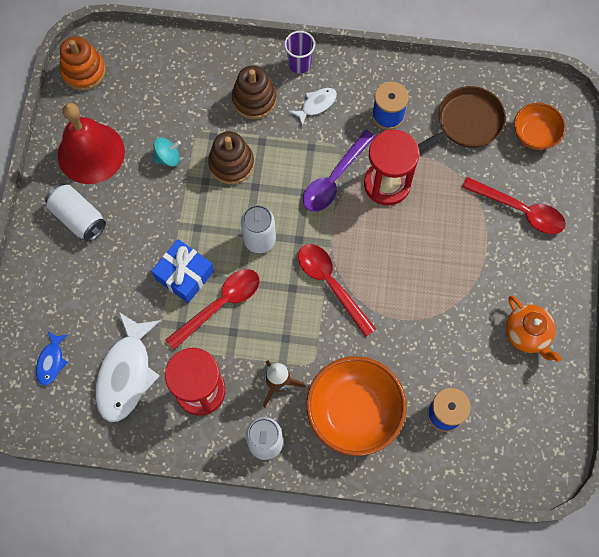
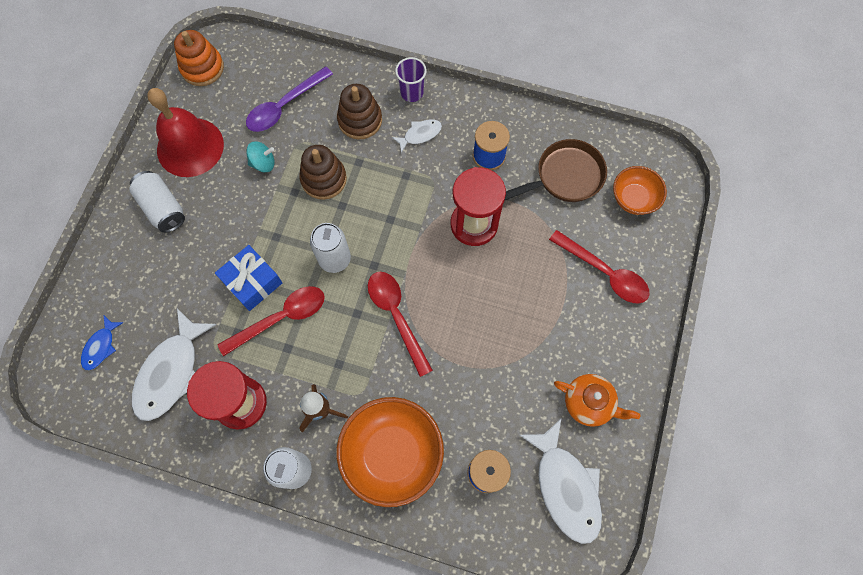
camera: 10 degrees right, 0 degrees up
(334, 179) = (422, 210): purple spoon -> purple spoon (284, 106)
(520, 413) = (565, 487): none -> white fish
(527, 334) = (589, 403): orange teapot -> orange teapot turned 45 degrees counterclockwise

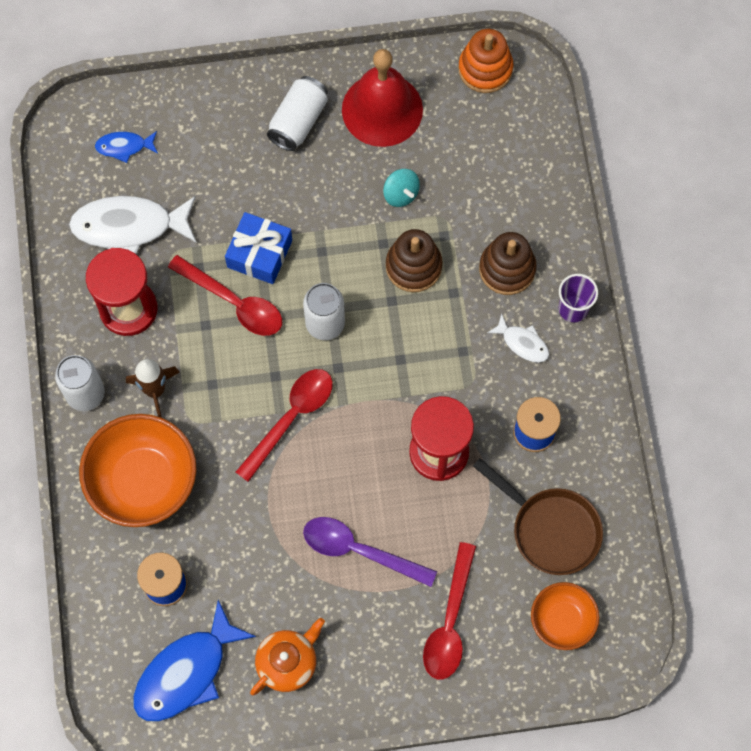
camera: 65 degrees right, 0 degrees up
(284, 106) = (482, 179): purple spoon -> purple spoon (359, 550)
(565, 487) = (186, 672): white fish -> blue fish
(589, 403) = (288, 662): orange teapot -> orange teapot turned 135 degrees counterclockwise

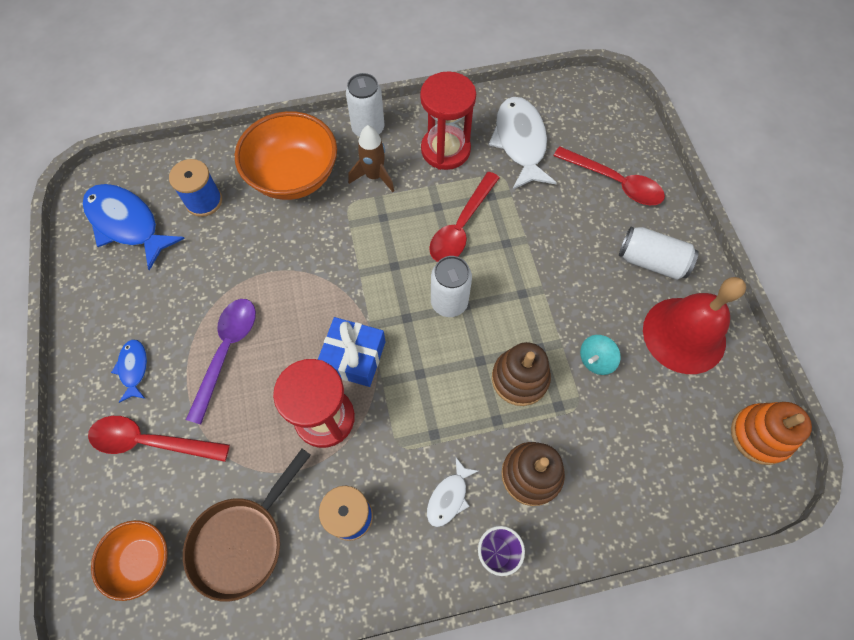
camera: 85 degrees right, 5 degrees down
(124, 147) = (593, 131): blue fish -> blue fish (133, 368)
(259, 254) = (511, 242): blue gift -> blue gift (353, 357)
(288, 662) = (127, 300): orange teapot -> none
(291, 418) = (354, 282): red spoon -> red spoon (615, 182)

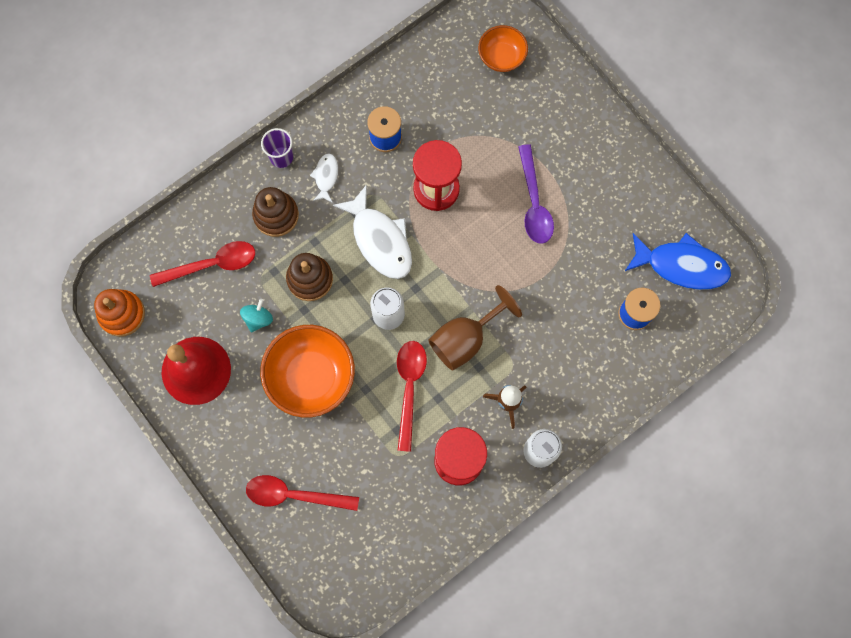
camera: 155 degrees right, 10 degrees up
(133, 368) = (592, 162): blue fish -> none
(150, 441) = (545, 122): red spoon -> red spoon (212, 264)
(242, 541) = (446, 93): brown pan -> none
(294, 176) = (575, 371): orange bowl -> orange bowl (311, 377)
(353, 357) = (439, 240): blue gift -> none
(382, 247) = (465, 339): none -> brown goblet
(520, 142) = (395, 501): white fish -> white fish (380, 240)
(651, 261) = (239, 426): white can -> none

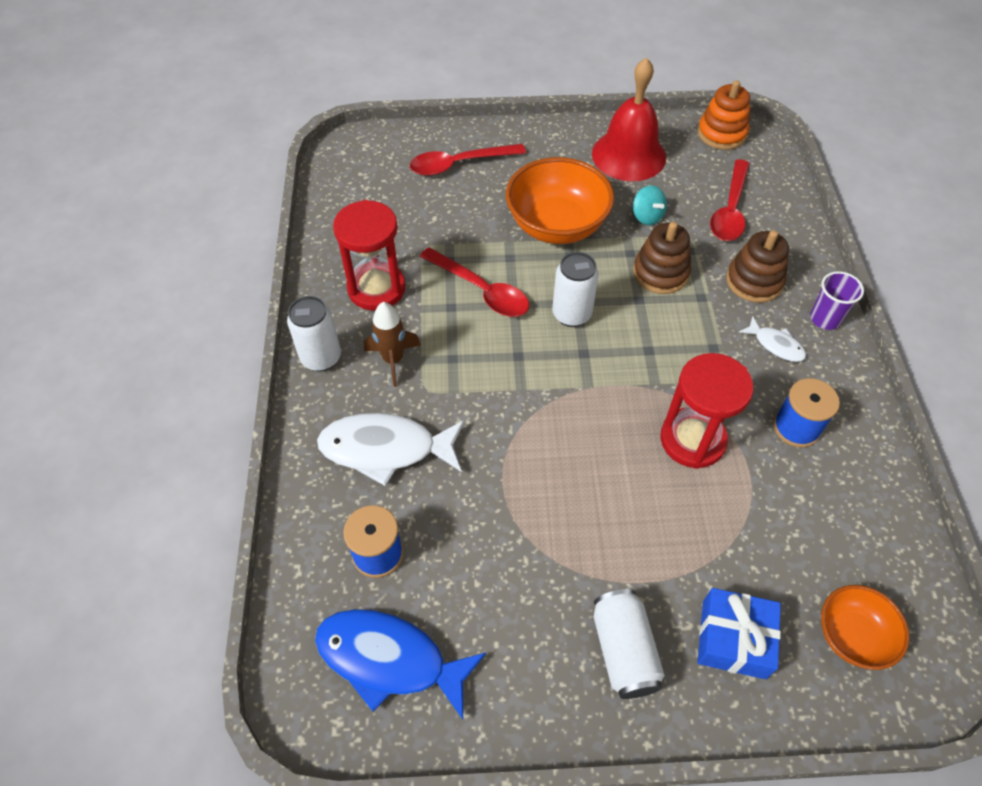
camera: 125 degrees right, 20 degrees down
(294, 495) = (459, 164): red spoon -> red spoon turned 150 degrees counterclockwise
(380, 240) = (664, 352): white fish -> white fish (385, 449)
(465, 339) = (492, 364): brown goblet -> none
(534, 203) = (604, 534): purple spoon -> none
(545, 110) = (733, 639): none -> blue gift
(590, 157) = (624, 650): none -> white can
(681, 265) = (389, 659): blue fish -> blue fish turned 60 degrees clockwise

